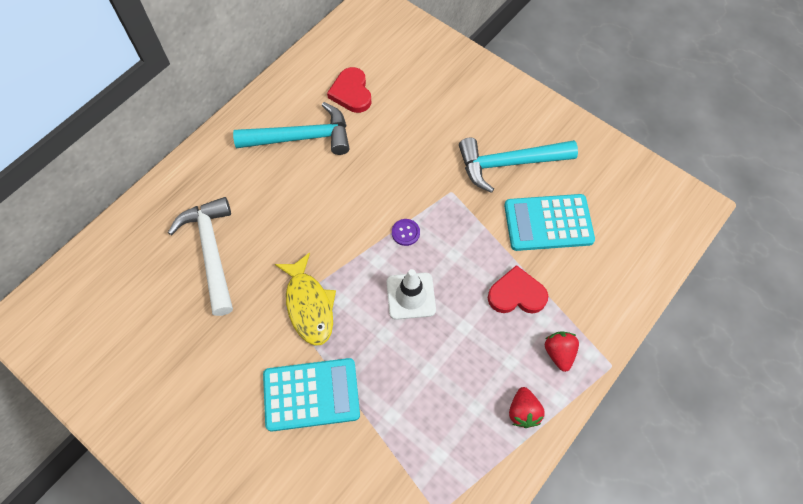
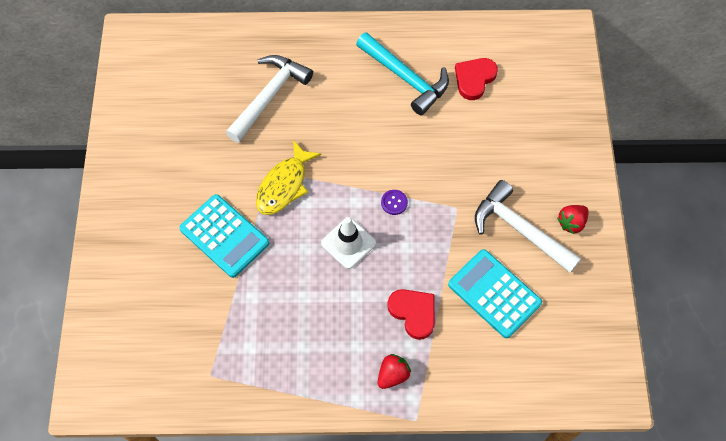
camera: 50 degrees right, 0 degrees up
(509, 163) = (520, 229): turquoise hammer -> white hammer
(523, 412) = (326, 381): red strawberry -> red strawberry (571, 223)

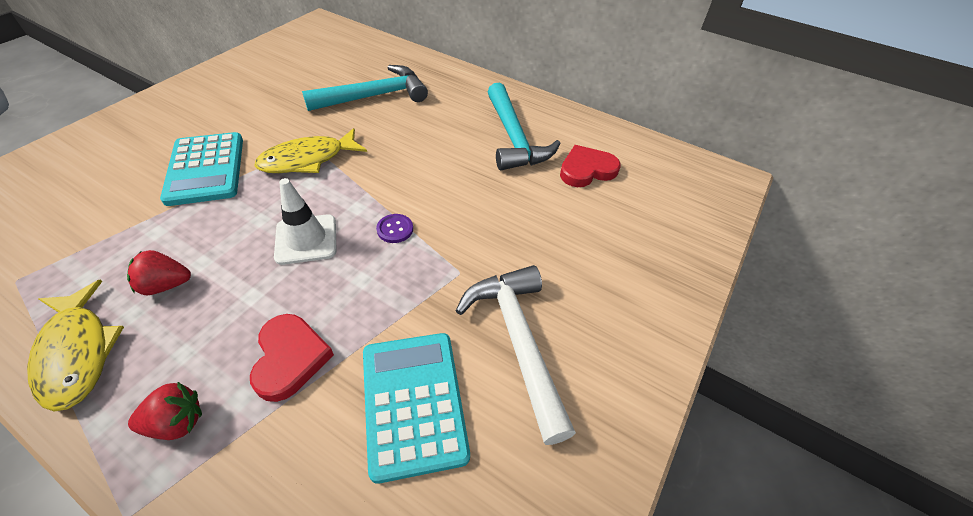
camera: 30 degrees right, 15 degrees down
(269, 96) = (374, 96): white hammer -> turquoise hammer
(302, 382) = (77, 353): none -> yellow fish
(571, 223) = (599, 376): red strawberry -> red strawberry (166, 285)

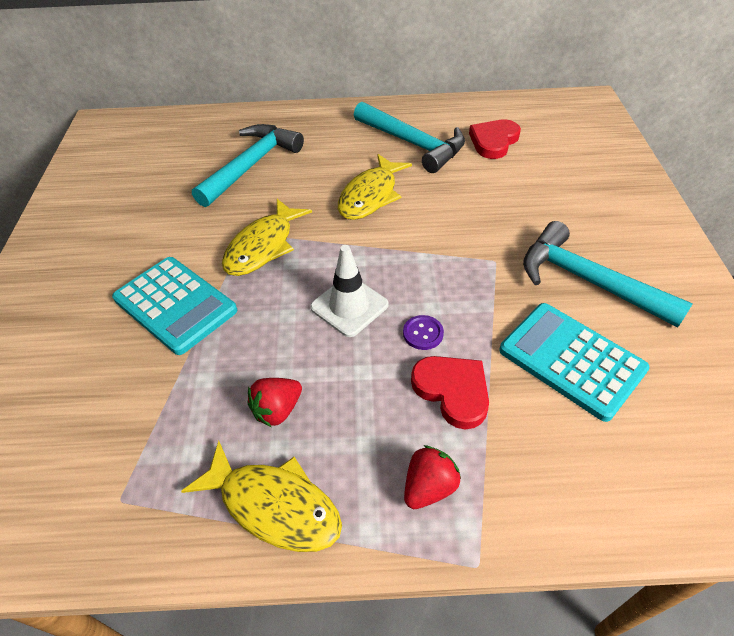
camera: 30 degrees left, 0 degrees up
(395, 229) = (410, 259): purple button -> purple button (423, 333)
(429, 162) = (370, 196): none -> yellow fish
(518, 342) = (588, 281): white hammer -> turquoise hammer

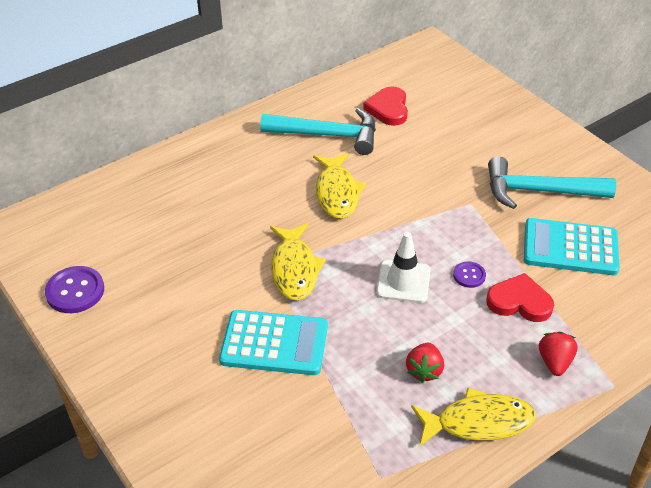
camera: 35 degrees left, 5 degrees down
(86, 186) = (75, 291): none -> purple button
(251, 165) = (210, 208): turquoise hammer -> none

